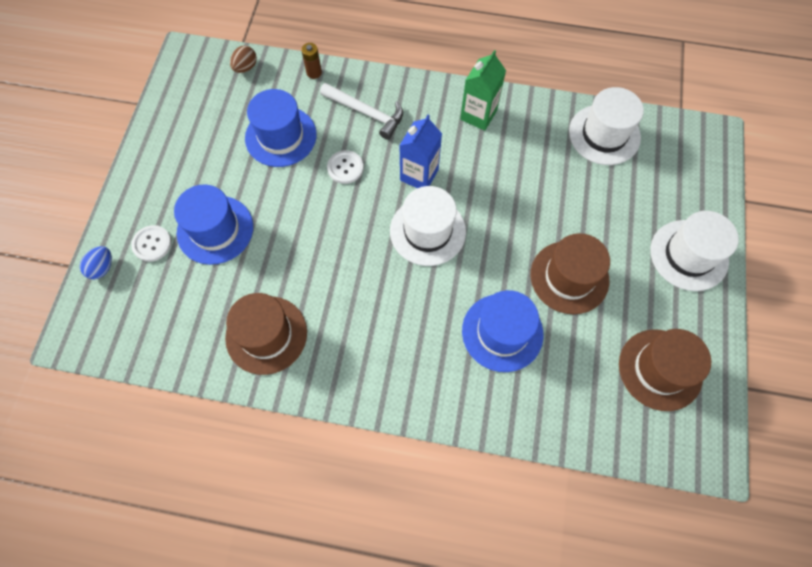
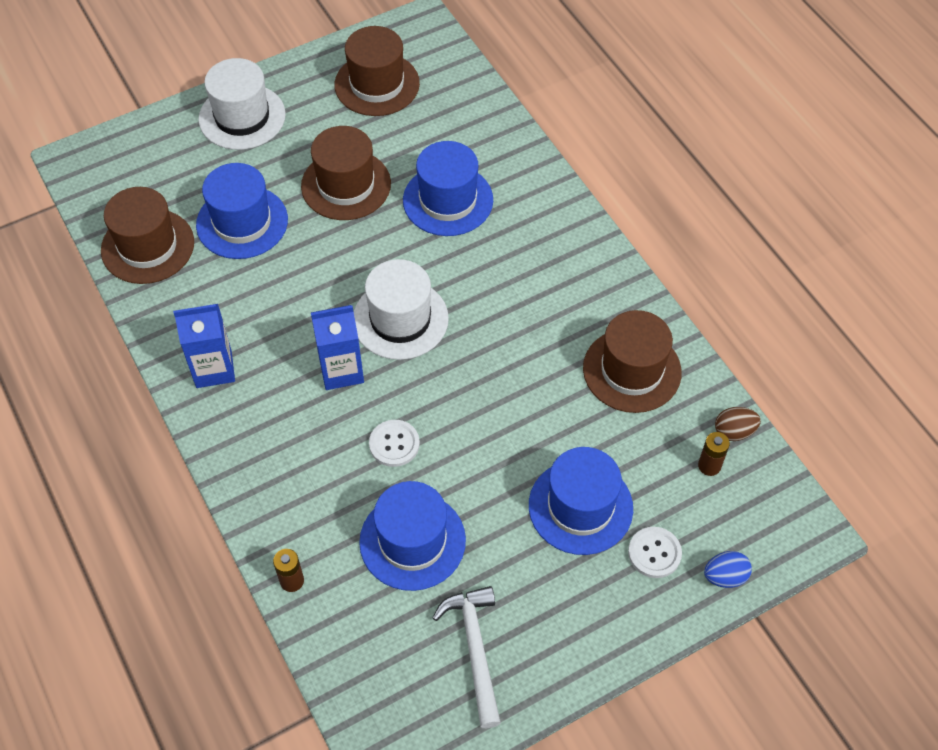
camera: 130 degrees left, 10 degrees down
(165, 321) = (709, 466): none -> brown battery
(245, 67) = (350, 669): brown egg -> brown egg (734, 431)
(367, 113) = (303, 477): white hammer -> white hammer (475, 648)
(478, 115) = (214, 369): green carton -> blue carton
(584, 195) = (242, 222): none -> blue hat
(604, 134) = (147, 246): white hat -> brown hat

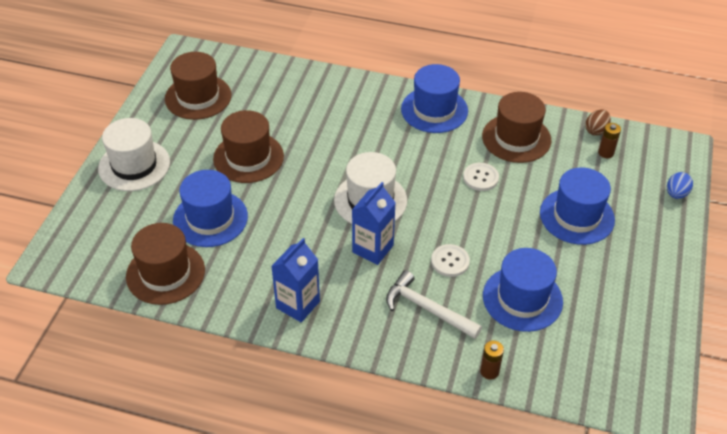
camera: 45 degrees left, 10 degrees down
(448, 200) = (317, 126): blue hat -> blue hat (434, 110)
(475, 648) = (619, 321): white hammer -> white hammer (427, 308)
(654, 553) = (635, 209): white button -> white button (480, 178)

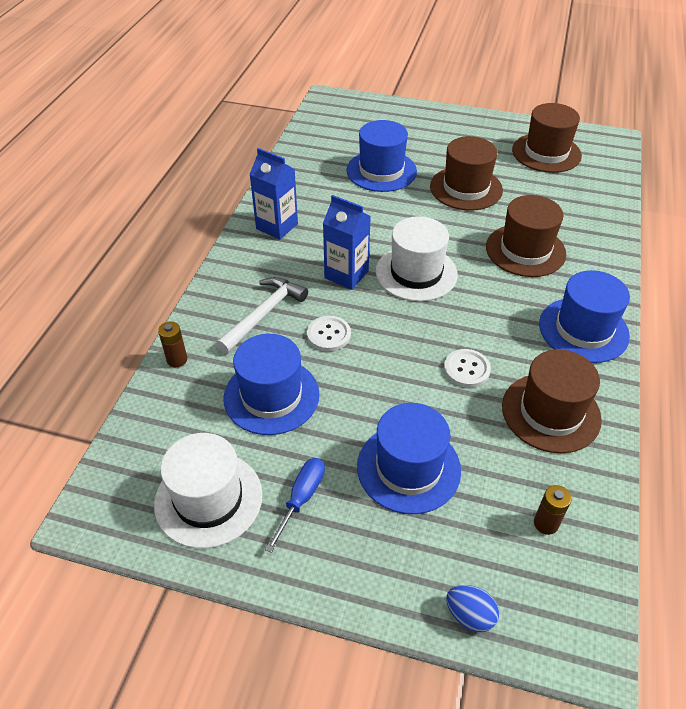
camera: 90 degrees right, 0 degrees up
(134, 165) = (443, 126): white hat -> white hat (208, 499)
(165, 273) = (317, 152): brown hat -> brown hat (525, 250)
(596, 130) = (595, 516): brown egg -> none
(614, 276) = (301, 499): none -> blue screwdriver

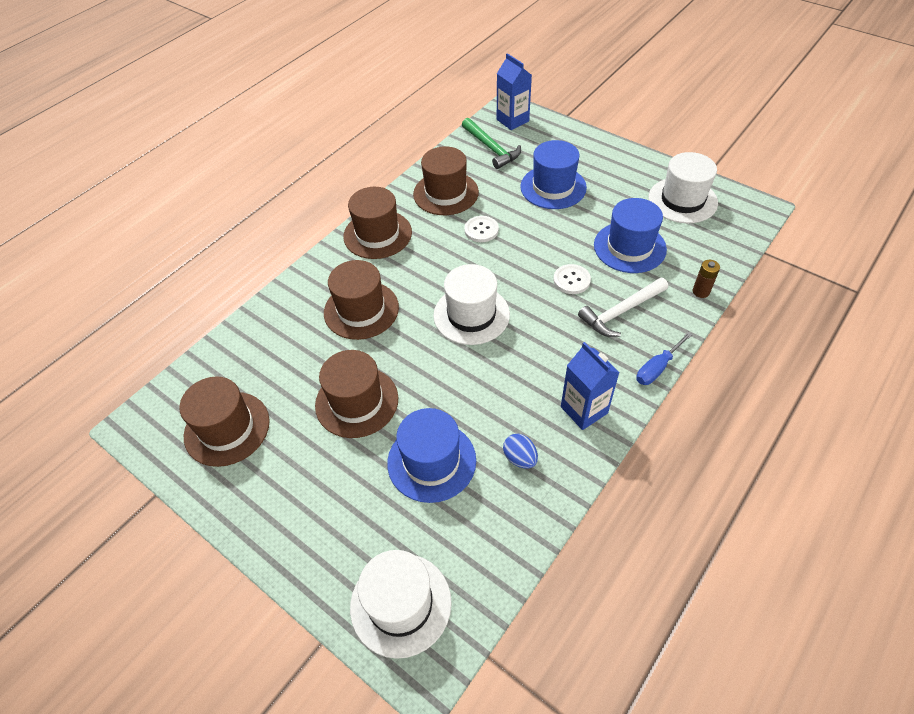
camera: 155 degrees left, 5 degrees up
(301, 499) = (624, 188): blue screwdriver -> blue screwdriver (657, 367)
(346, 274) = (534, 330): blue carton -> blue carton (512, 120)
(357, 113) = (400, 604): none -> white hat
(469, 615) = (554, 128): blue egg -> blue egg (520, 458)
(546, 523) = (491, 148): brown battery -> green hammer
(583, 330) = (377, 234): blue hat -> brown hat

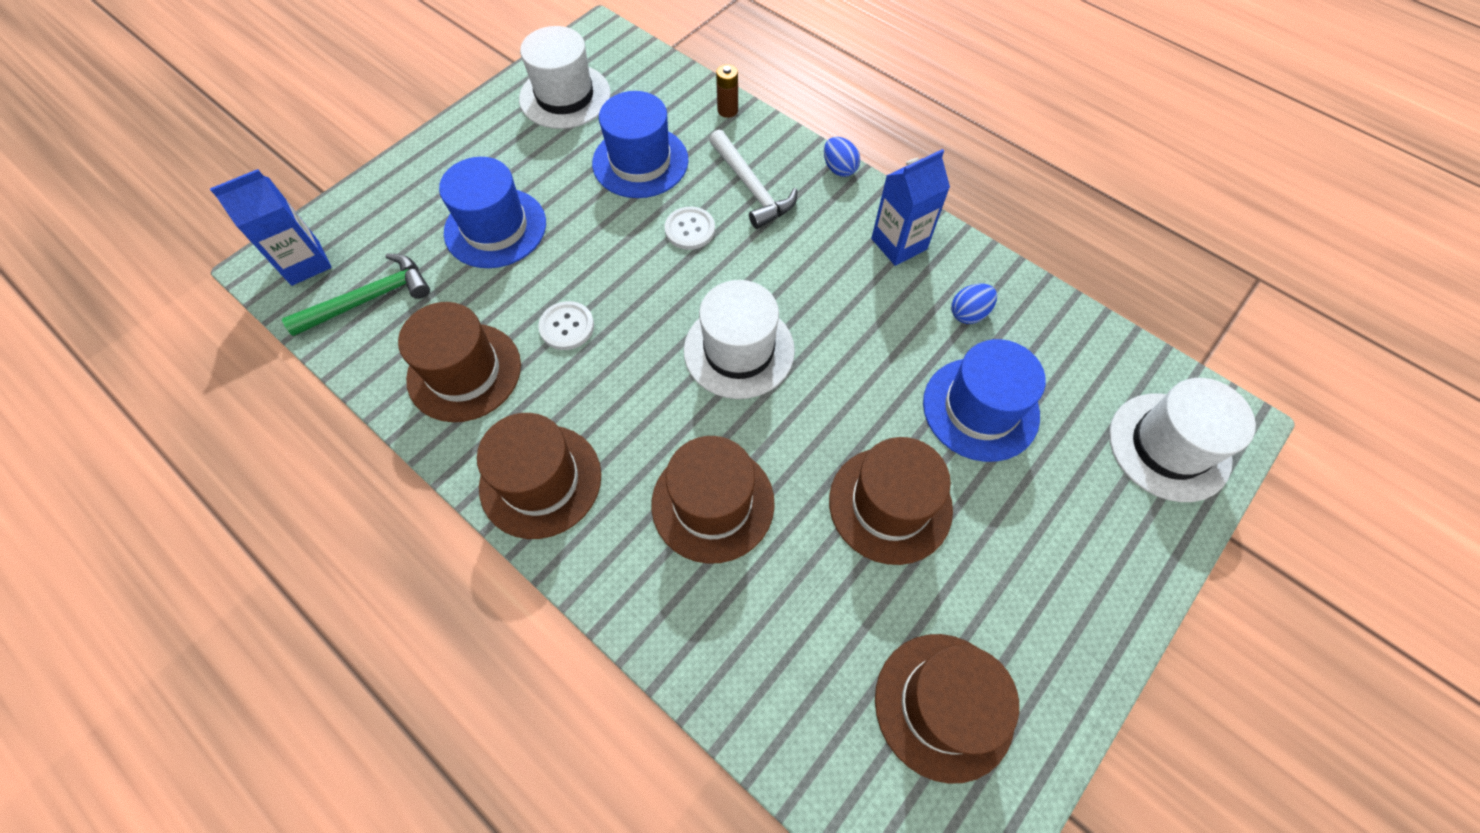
camera: 90 degrees left, 10 degrees up
(657, 367) = (839, 168): blue screwdriver -> blue egg

